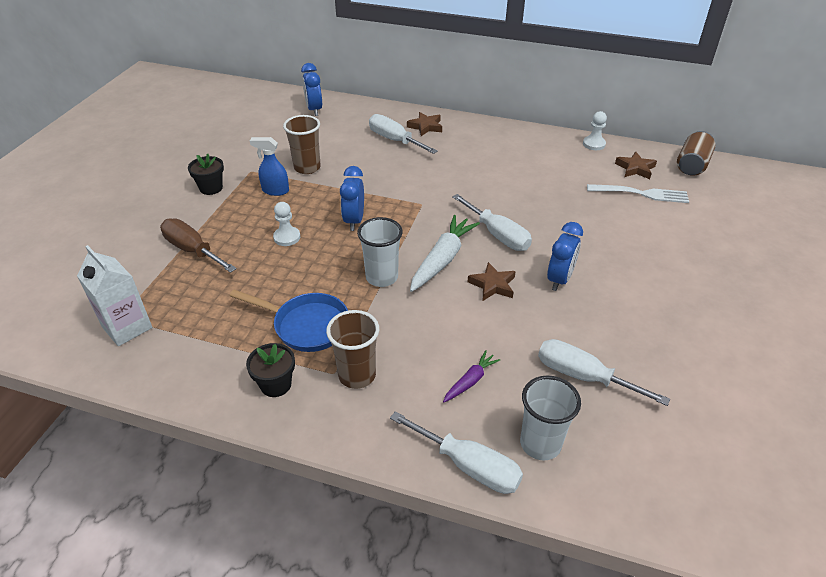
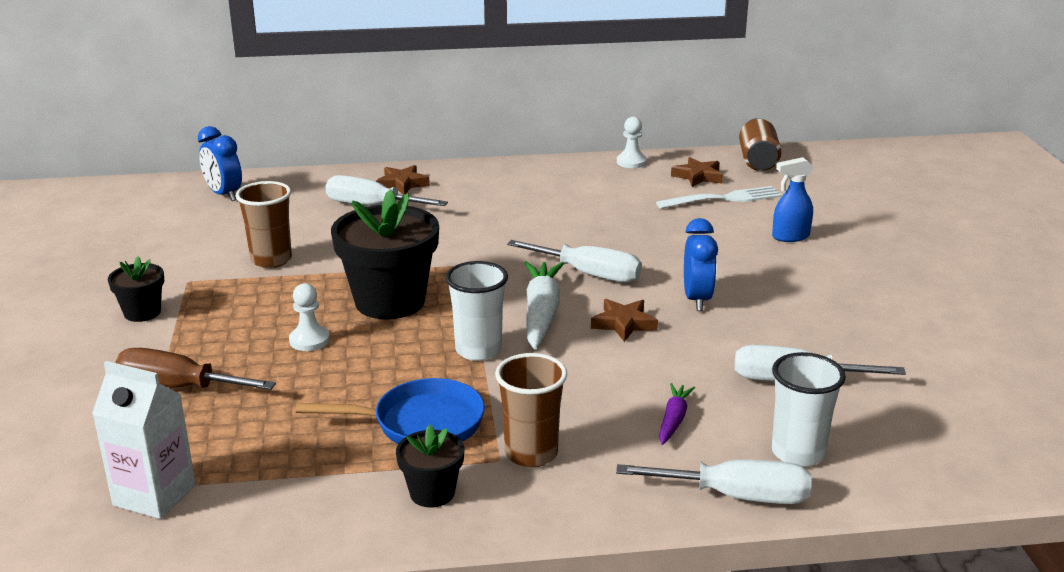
camera: 25 degrees left, 15 degrees down
(275, 190) = (246, 294): blue spray bottle -> blue spray bottle (790, 237)
(354, 221) = (390, 302): blue clock -> black flower pot

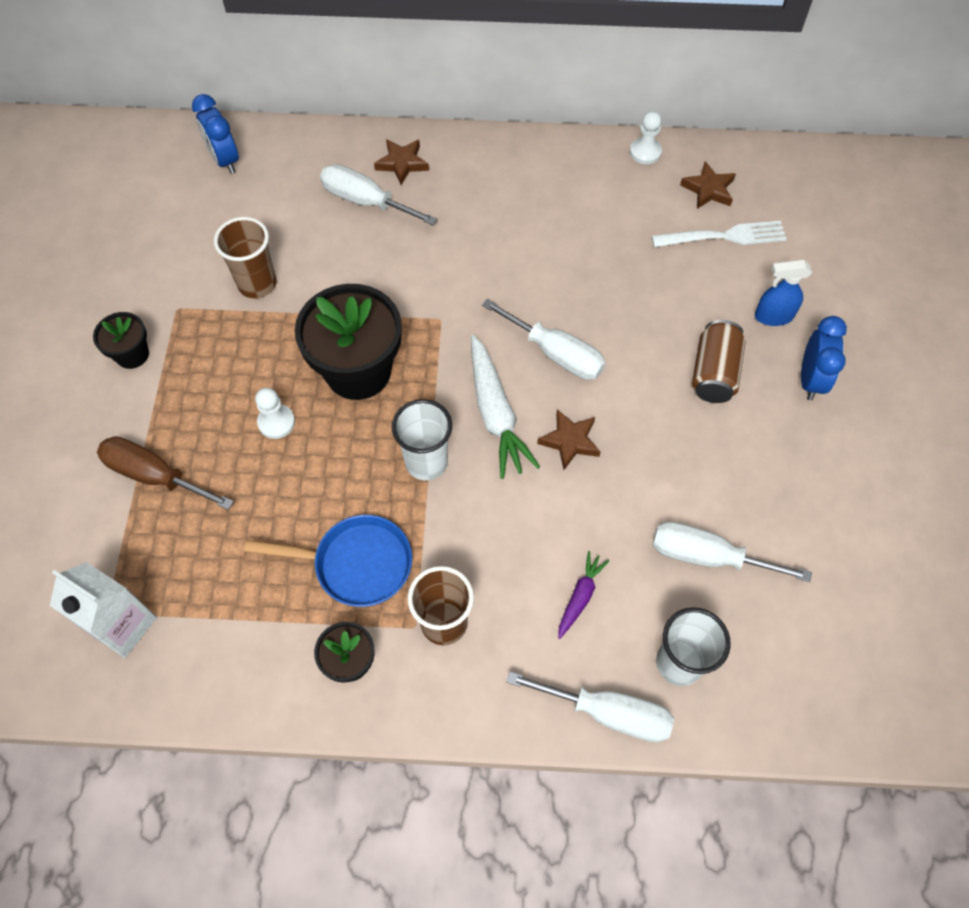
camera: 10 degrees right, 35 degrees up
(541, 314) = (495, 413): white carrot -> white carrot turned 150 degrees clockwise
(697, 299) = (650, 412): blue clock -> blue clock (810, 379)
(757, 161) = (780, 167): brown can -> brown can (714, 373)

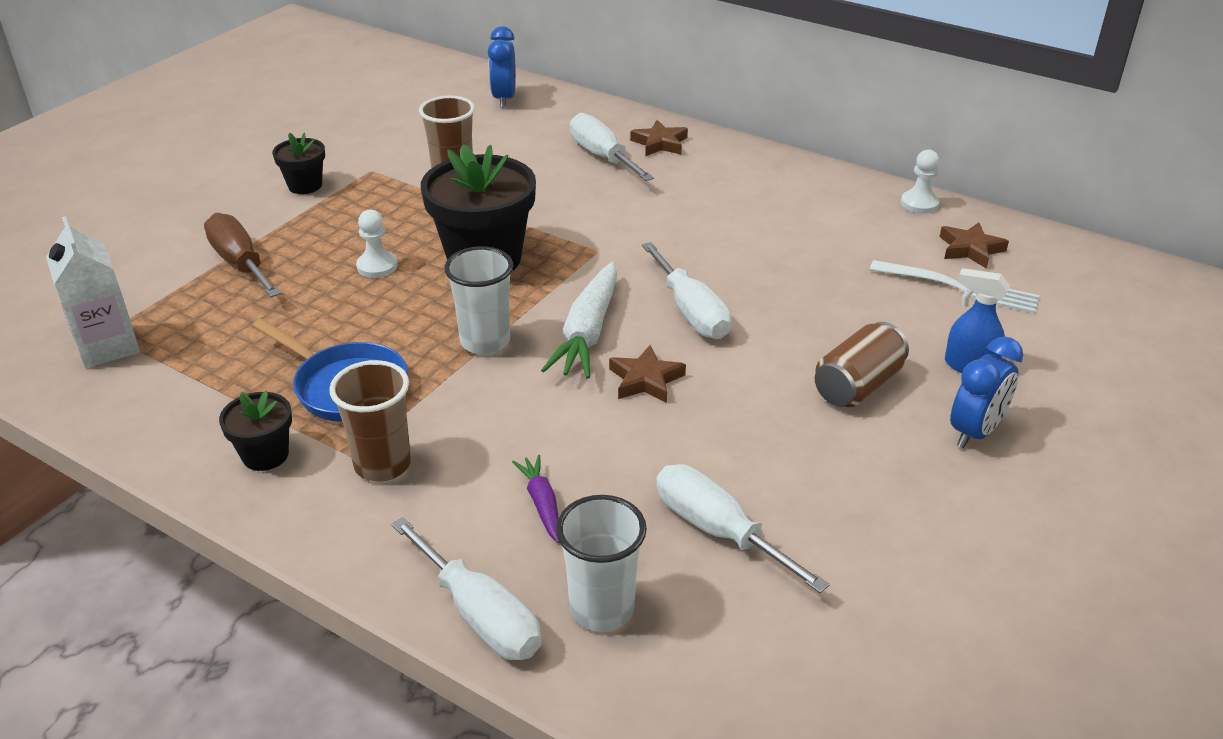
camera: 30 degrees right, 25 degrees down
(580, 597) = (542, 504): purple carrot -> purple carrot turned 75 degrees counterclockwise

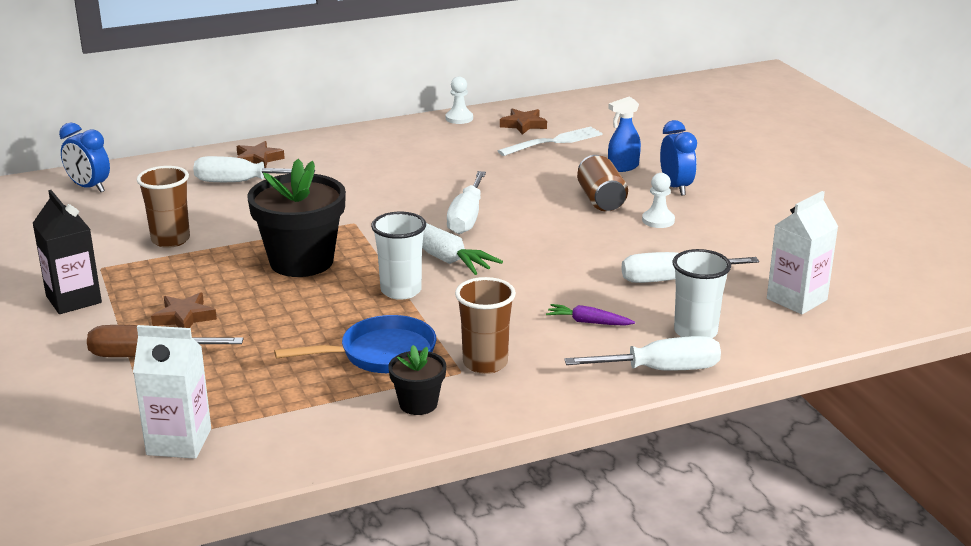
camera: 55 degrees left, 10 degrees down
(305, 185) = (73, 299): black flower pot -> black carton
(377, 266) = (246, 302): white pawn -> white pawn (658, 220)
(645, 380) = (514, 254): brown star -> brown star (184, 317)
(691, 311) = (466, 218): white screwdriver -> white screwdriver turned 90 degrees clockwise
(791, 679) = (796, 299): none -> white carton

